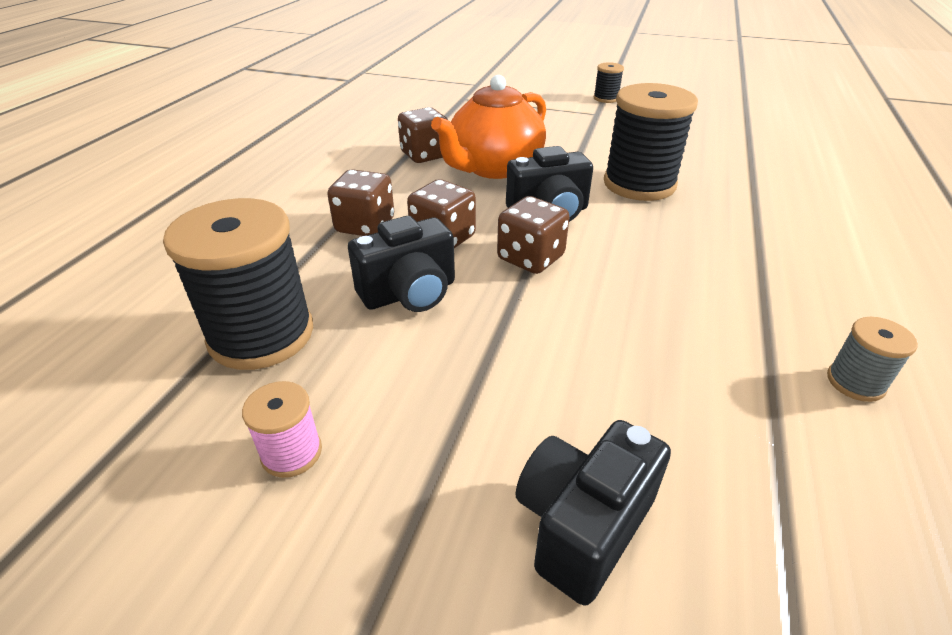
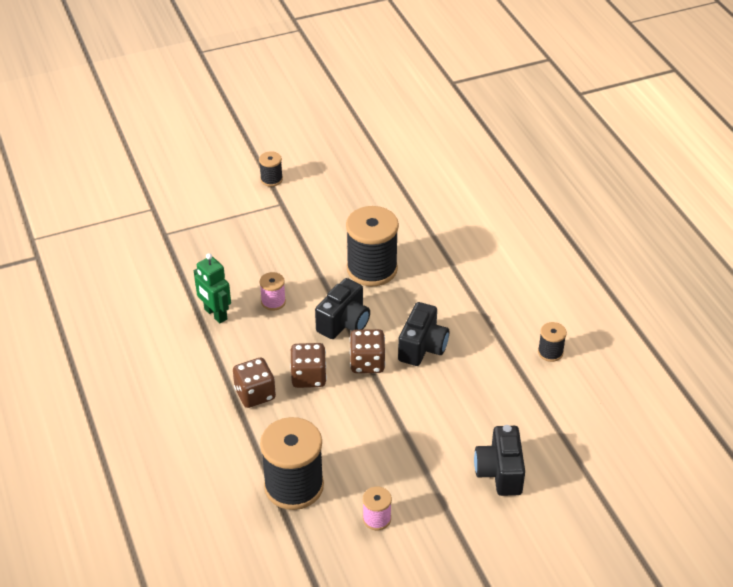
camera: 40 degrees left, 5 degrees up
(409, 293) = (333, 421): black camera -> black camera (422, 347)
(425, 155) = (215, 314): brown dice -> green robot
(494, 168) = (273, 302): orange teapot -> pink spool
(855, 382) = (550, 352): grey spool -> black spool

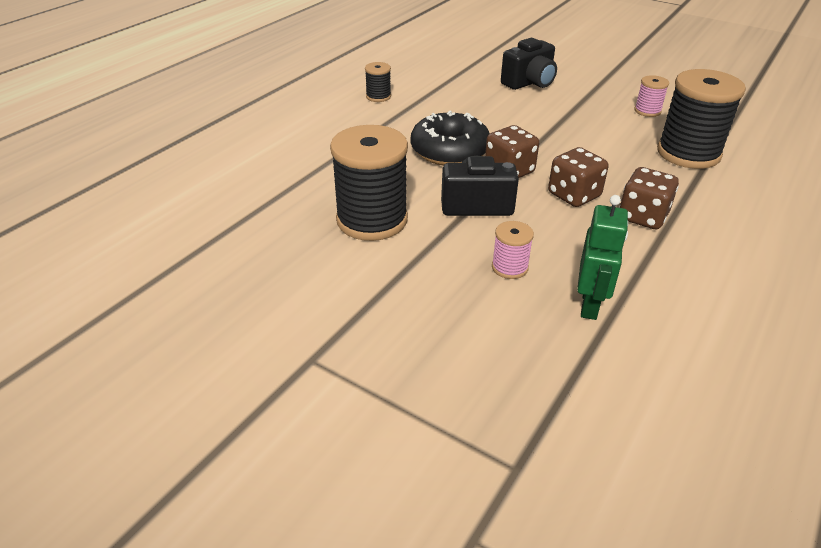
camera: 125 degrees left, 5 degrees down
(271, 179) = (257, 406): black spool -> none
(422, 347) = (449, 151): black camera -> black donut

